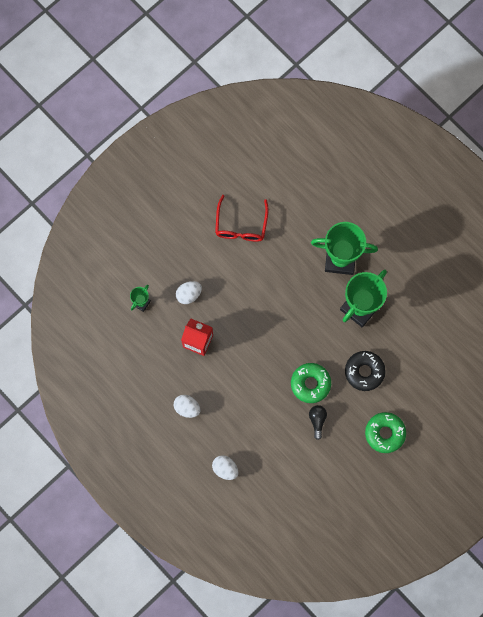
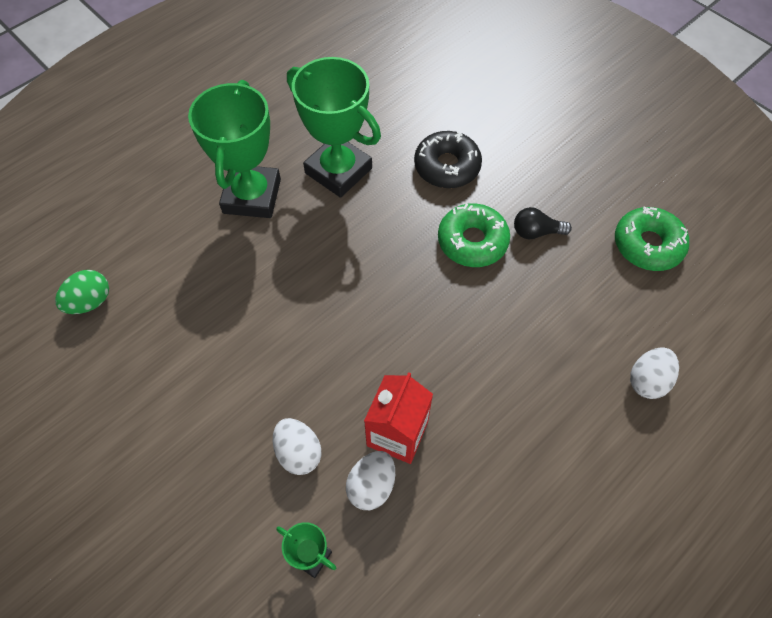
camera: 90 degrees left, 15 degrees down
(187, 408) = (537, 454): white egg -> white egg (371, 486)
(241, 225) = (164, 353): red glasses -> none
(270, 183) = (90, 302): none -> green egg
(385, 433) = (545, 142): green donut -> green donut (647, 245)

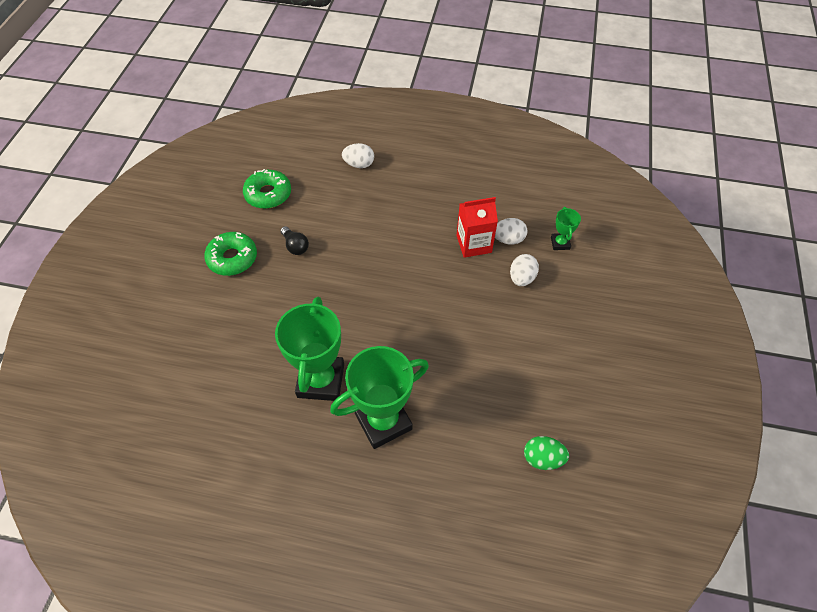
camera: 125 degrees left, 5 degrees down
(447, 166) = (272, 318): black donut -> none
(472, 241) = (326, 273): green donut -> green donut (232, 258)

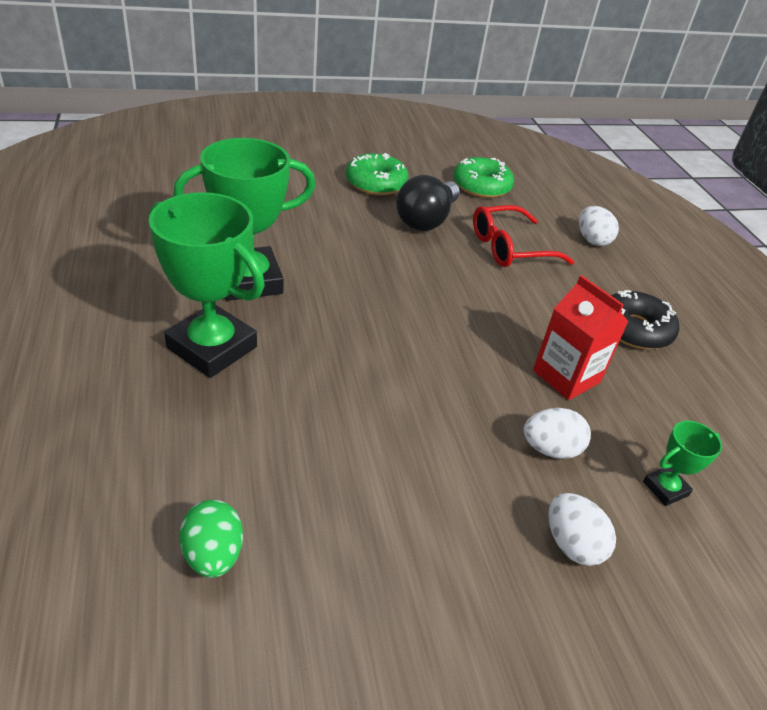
camera: 60 degrees right, 15 degrees down
(295, 246) = (426, 220): black light bulb -> black light bulb, size x1.79
(348, 212) = (510, 248): none -> red glasses
(448, 191) = (634, 329): none -> black donut
(508, 239) = (610, 415): white egg -> white egg (572, 544)

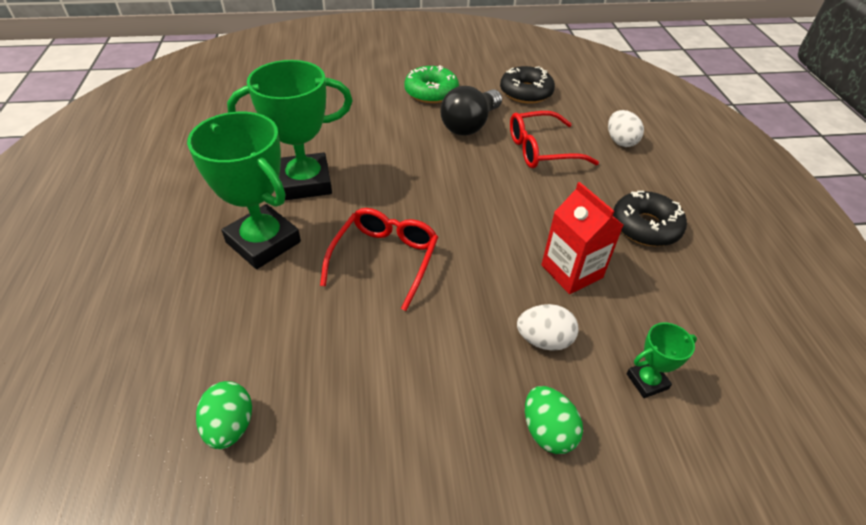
camera: 10 degrees right, 5 degrees up
(358, 366) = (384, 260): none -> red glasses
(481, 186) = (526, 92): green donut -> black donut
(572, 544) = (547, 431): white egg -> green egg

